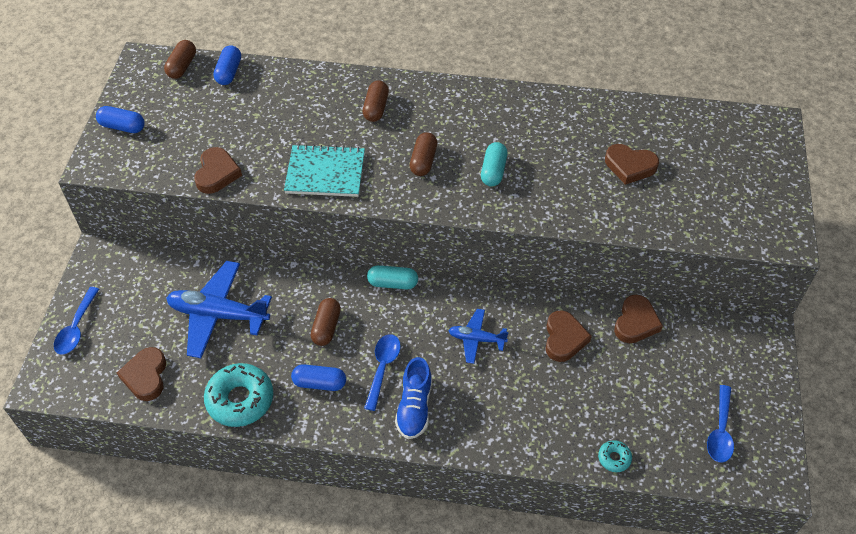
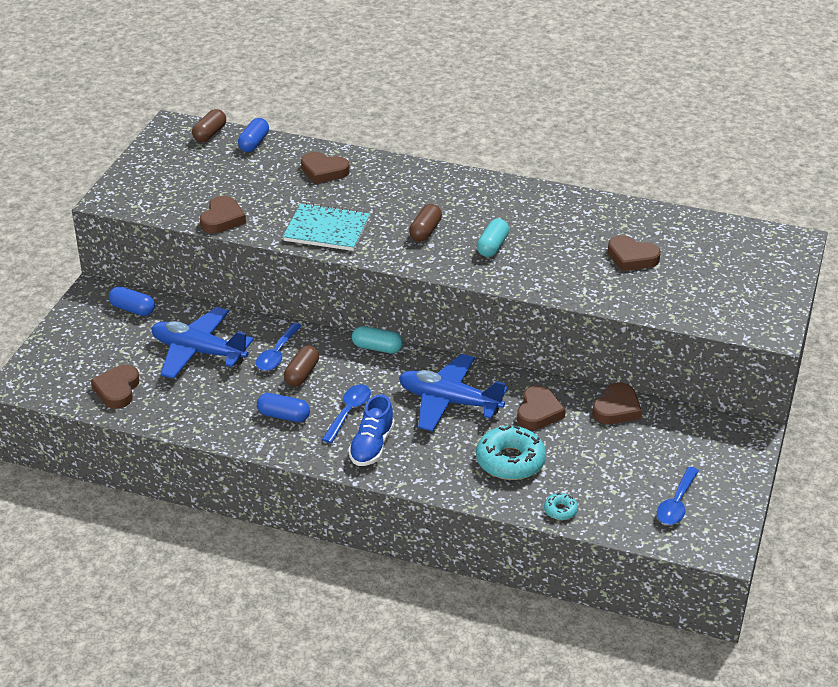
camera: 10 degrees right, 15 degrees down
(76, 327) = (60, 345): blue spoon -> blue spoon (277, 354)
(122, 127) = (142, 174): blue capsule -> blue capsule (132, 309)
(240, 399) = (203, 418): turquoise donut -> turquoise donut (510, 461)
(306, 99) = (324, 171): none -> brown heart
(376, 108) = (390, 185): brown capsule -> none
(476, 339) = (449, 401): blue plane -> blue plane, size x1.83

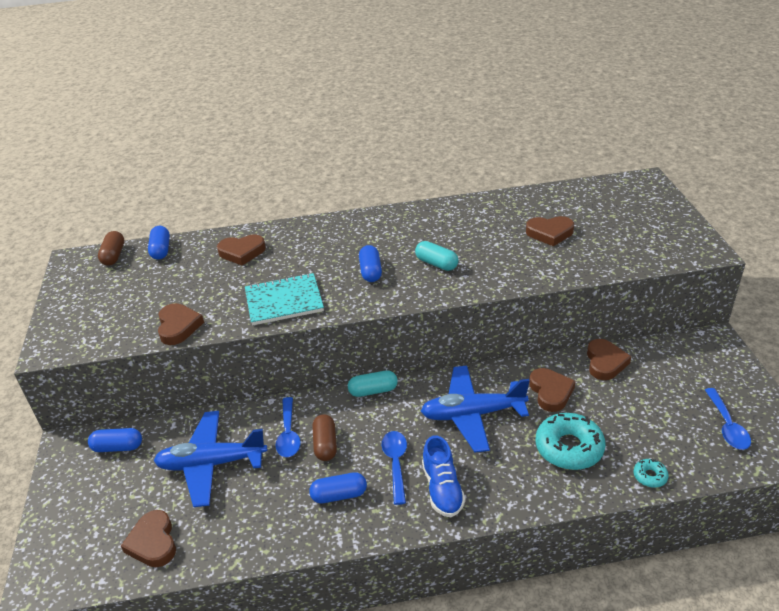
camera: 25 degrees left, 0 degrees up
(425, 231) = (370, 271): brown capsule -> blue capsule
(492, 246) = (436, 264): turquoise capsule -> turquoise capsule turned 45 degrees counterclockwise

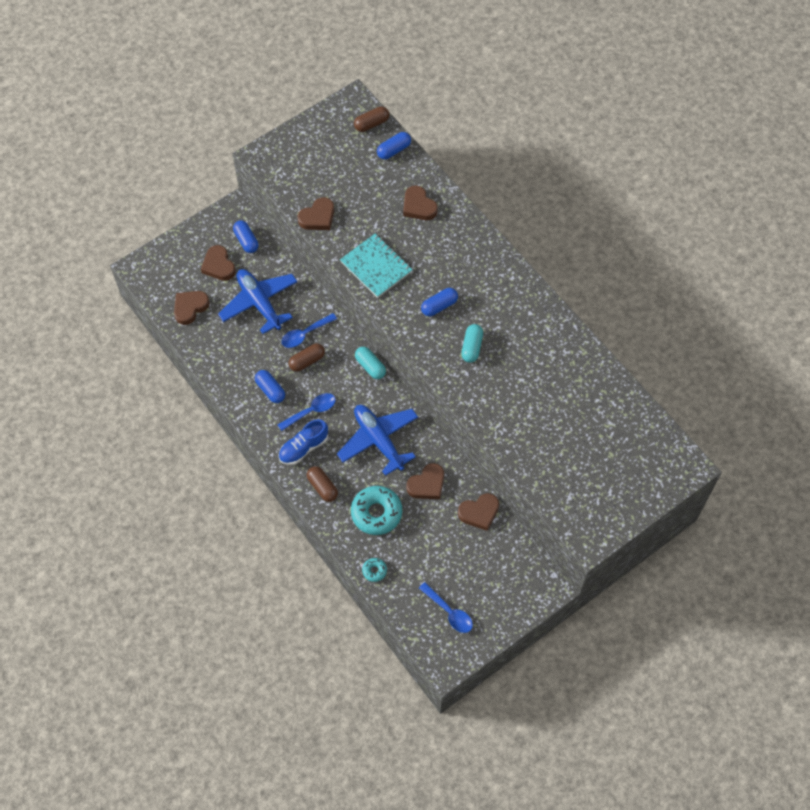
camera: 60 degrees right, 25 degrees up
(508, 489) = (322, 487): none -> brown capsule
(550, 233) = (557, 414): brown heart -> brown heart (218, 265)
(727, 426) = (449, 612): blue spoon -> blue spoon turned 105 degrees counterclockwise

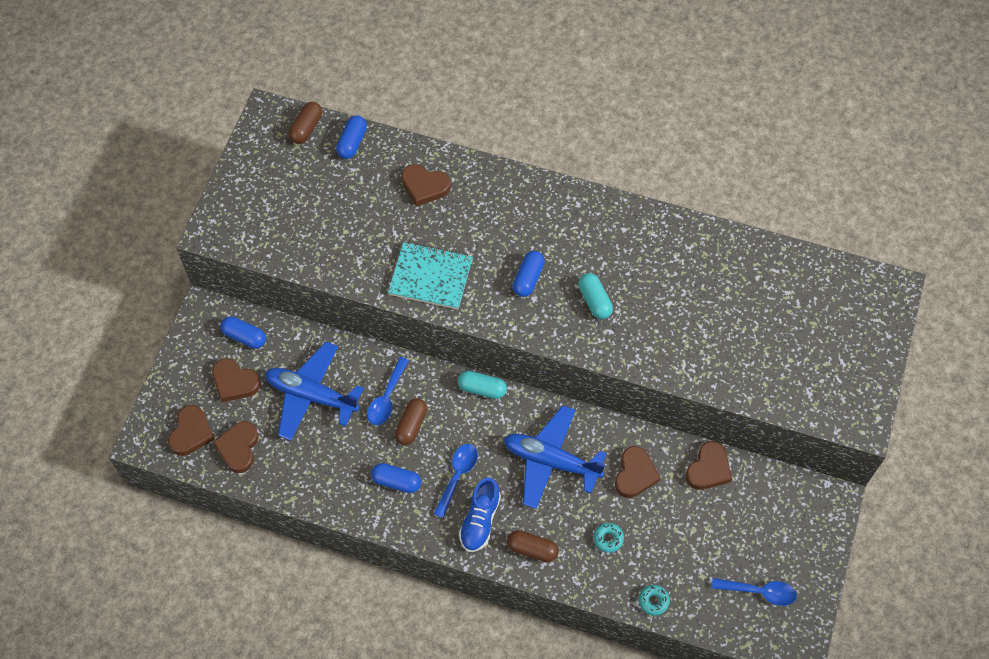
camera: 35 degrees left, 0 degrees up
(318, 217) = (326, 261): brown heart -> brown heart (191, 433)
(376, 513) = (608, 539): turquoise donut -> turquoise donut, size x0.47

